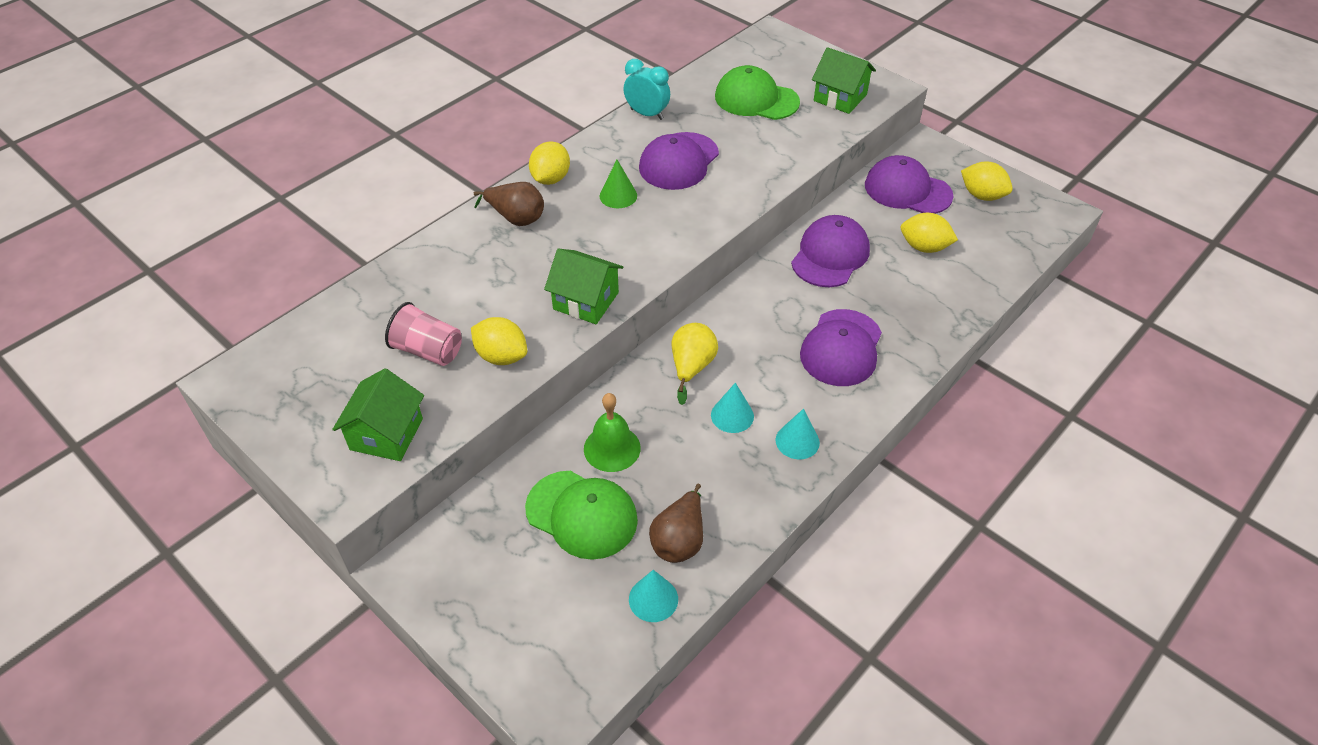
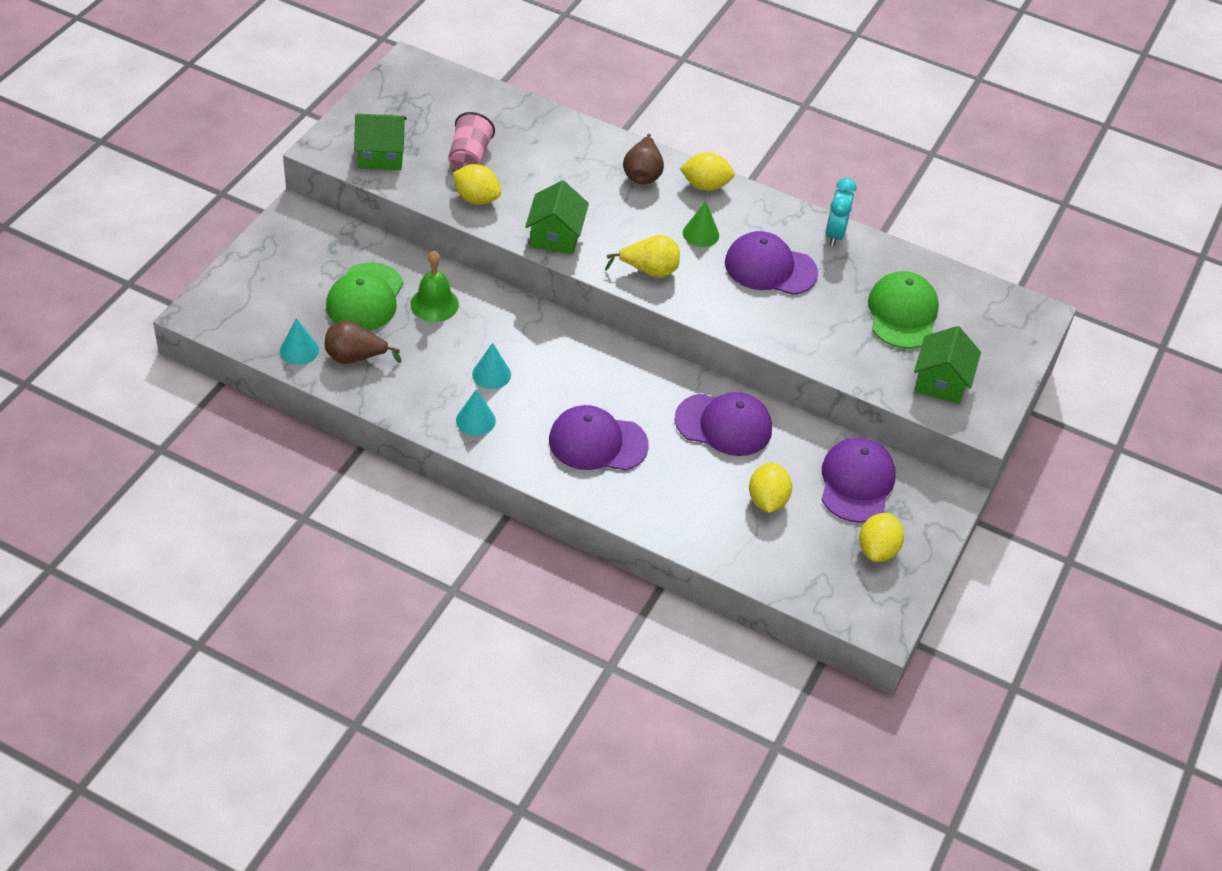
camera: 70 degrees right, 0 degrees up
(501, 356) = (476, 198): yellow lemon -> yellow lemon turned 75 degrees counterclockwise
(691, 367) = (538, 341): yellow pear -> yellow pear (649, 271)

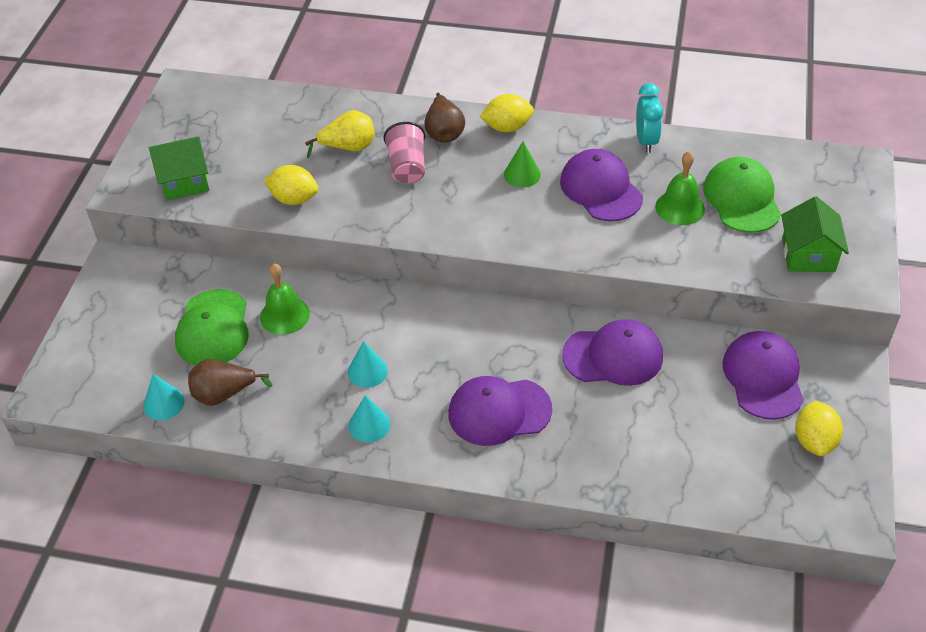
camera: 10 degrees left, 0 degrees up
(469, 157) = (272, 160): pink cup -> pink cup (407, 167)
(555, 236) = (385, 214): green house -> none
(649, 271) = (488, 224): yellow pear -> yellow pear (348, 148)
(767, 500) = (687, 422): yellow lemon -> none
(770, 268) = (601, 189): purple cap -> purple cap turned 60 degrees clockwise
(838, 305) = (680, 207): none -> green bell

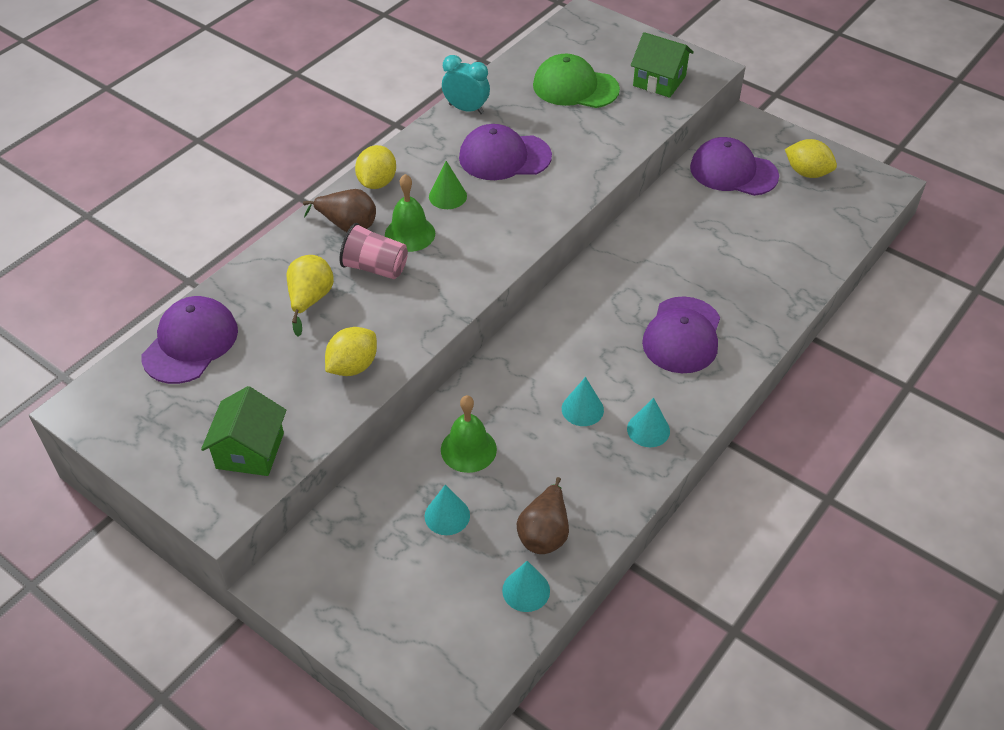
camera: 65 degrees left, 0 degrees up
(213, 328) = (447, 515): green cap -> turquoise cone
(613, 356) = (662, 243): purple cap -> purple cap (190, 343)
(680, 207) = (560, 123): green bell -> green bell (410, 234)

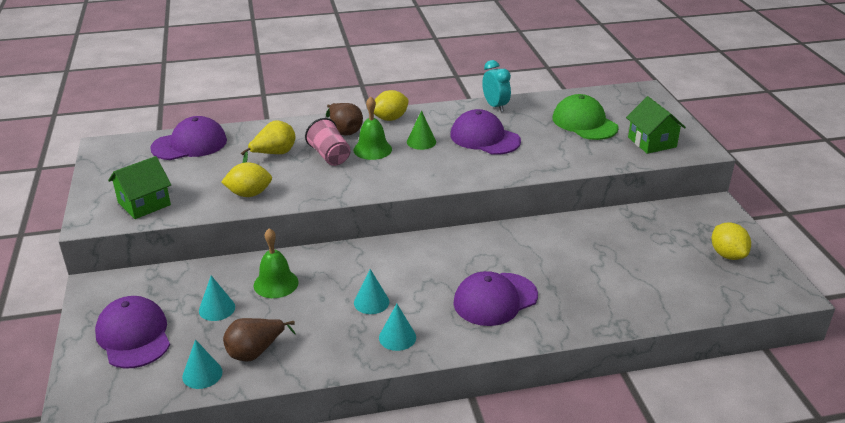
camera: 40 degrees right, 15 degrees down
(733, 171) = (665, 228): purple cap -> purple cap (134, 336)

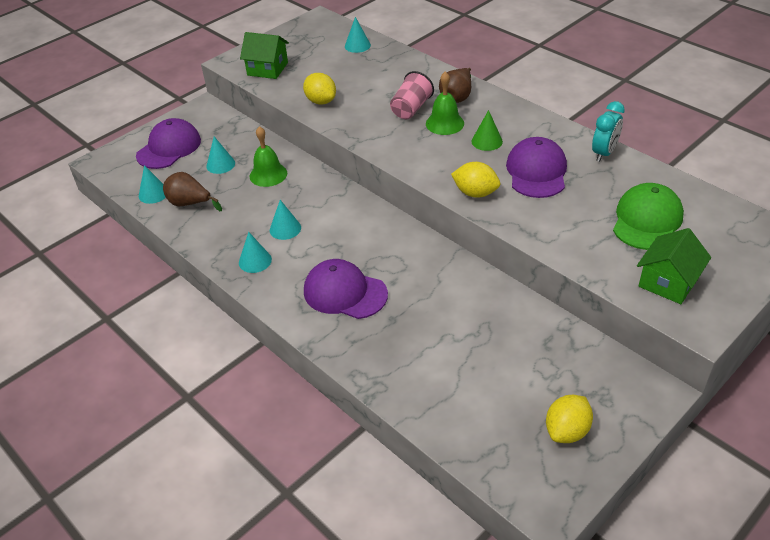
camera: 60 degrees right, 10 degrees up
(189, 144) = (357, 45): purple cap -> turquoise cone
(273, 154) = (384, 84): yellow pear -> none
(390, 118) = (505, 109): yellow lemon -> yellow lemon (475, 193)

